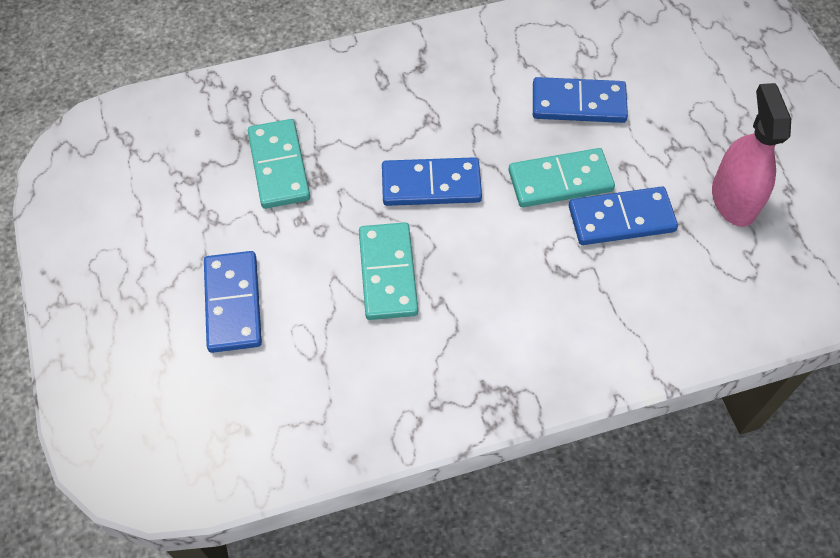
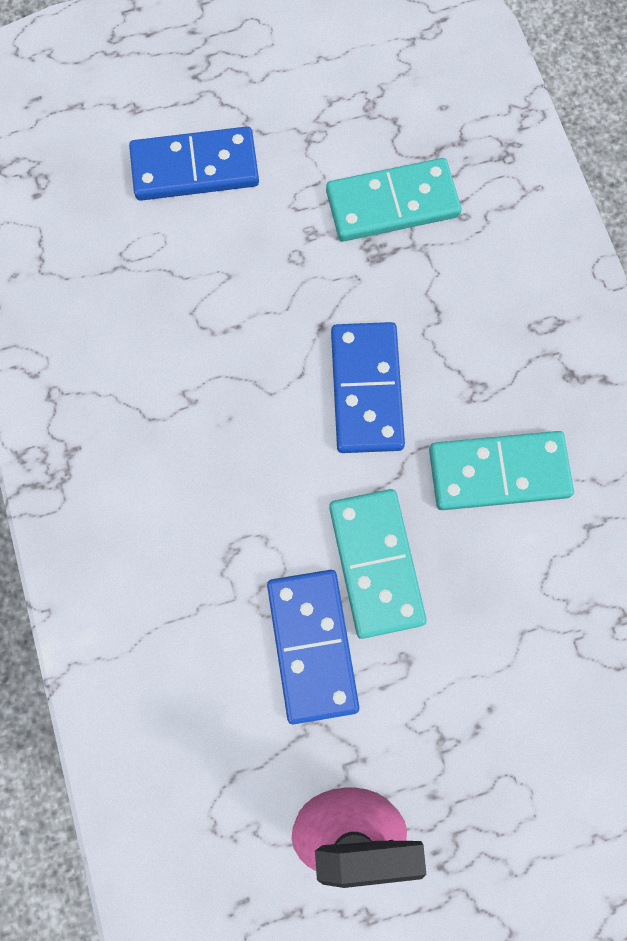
camera: 90 degrees right, 15 degrees up
(387, 273) = (231, 337): turquoise domino -> turquoise domino (498, 472)
(578, 104) = (517, 601): blue domino -> none

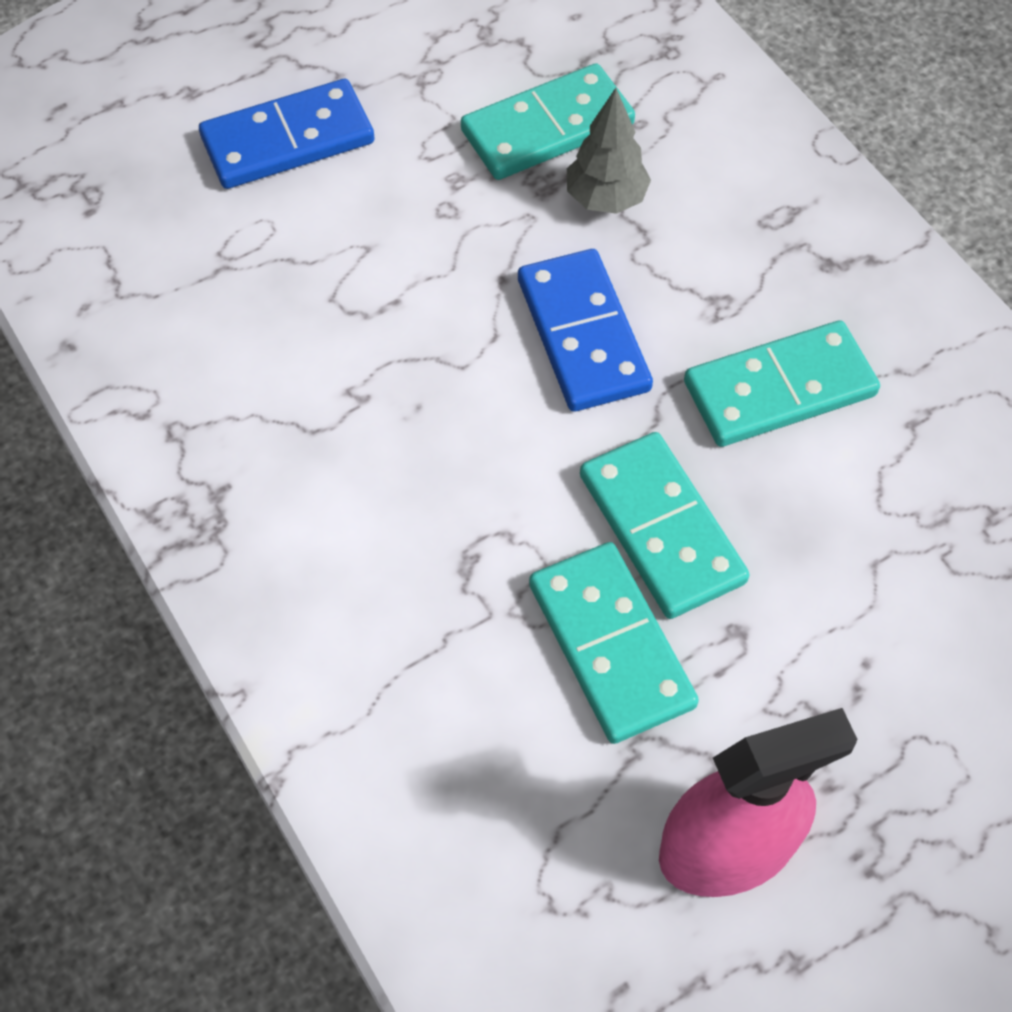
camera: 15 degrees left, 15 degrees down
(312, 645) = (611, 645): blue domino -> turquoise domino
(418, 277) = (605, 199): none -> grey tree

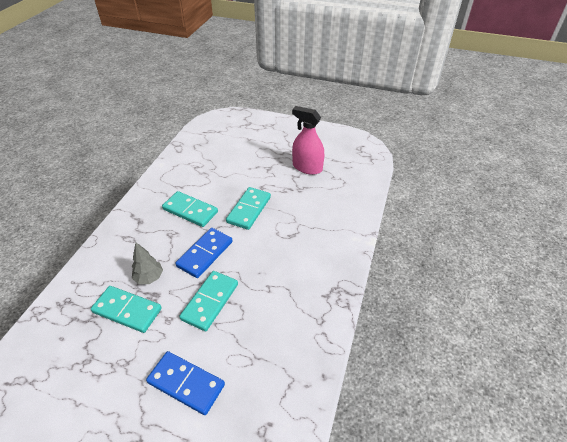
camera: 130 degrees left, 15 degrees down
(611, 645) = (285, 202): turquoise domino -> turquoise domino (210, 301)

